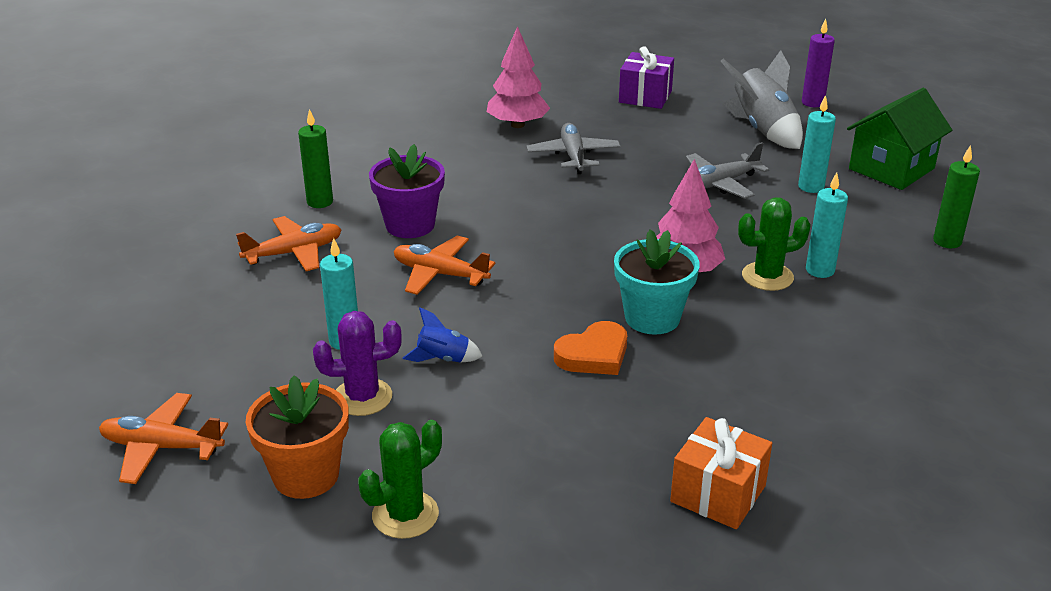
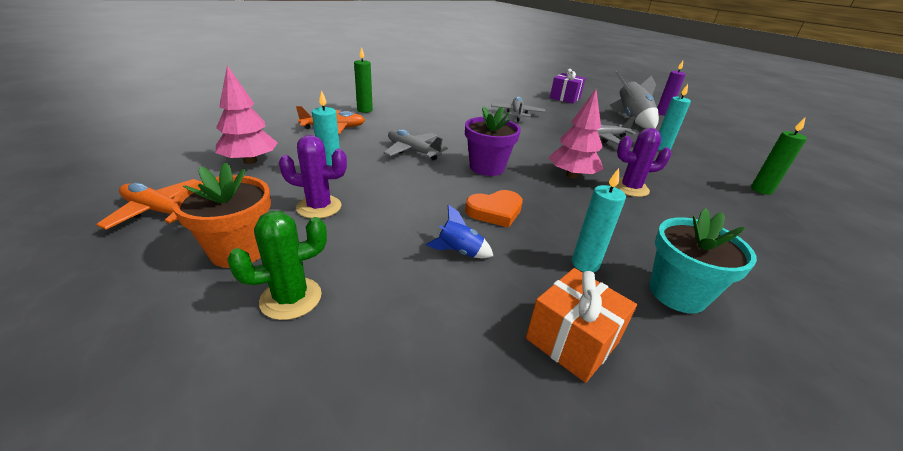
camera: 10 degrees right, 0 degrees up
(410, 225) = (408, 127): purple flower pot -> purple flower pot (487, 167)
(440, 274) = (413, 151): orange plane -> grey plane
(443, 359) = (388, 195): blue rocket -> blue rocket (459, 252)
(517, 125) = (490, 98): pink tree -> pink tree (250, 161)
(652, 318) = (544, 197): turquoise flower pot -> turquoise flower pot (677, 293)
(767, 277) = (630, 188): green cactus -> purple cactus
(820, 270) = (668, 191): turquoise candle -> turquoise candle (585, 264)
(891, 169) = (714, 148): green house -> none

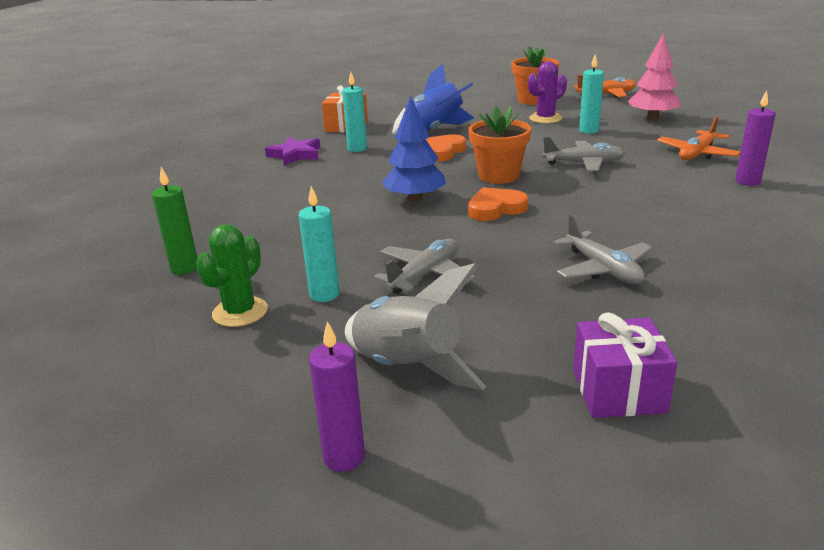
camera: 150 degrees right, 5 degrees down
(291, 298) = (478, 101): green cactus -> green cactus (240, 312)
(364, 110) = (747, 181): green candle -> purple candle
(459, 252) = (434, 130): blue rocket -> blue rocket, size x1.95
(487, 167) = (498, 176): purple flower pot -> orange flower pot
(525, 149) = (495, 209): none -> orange heart
(571, 176) = (415, 199): pink tree -> blue tree
(630, 188) = (348, 208): purple cactus -> none
(677, 293) = (295, 155): turquoise flower pot -> purple star

